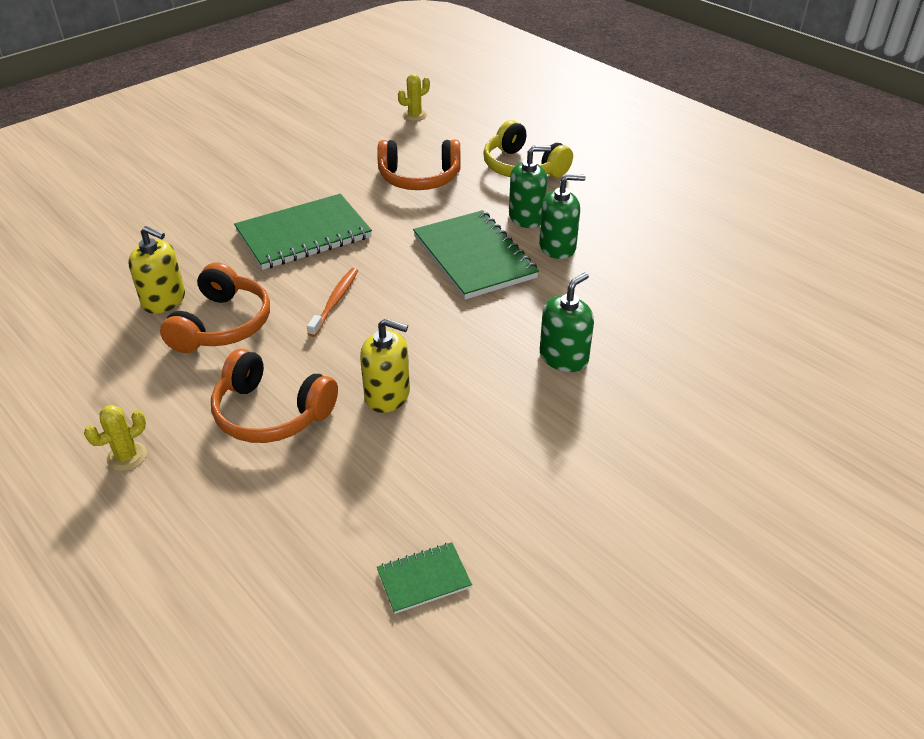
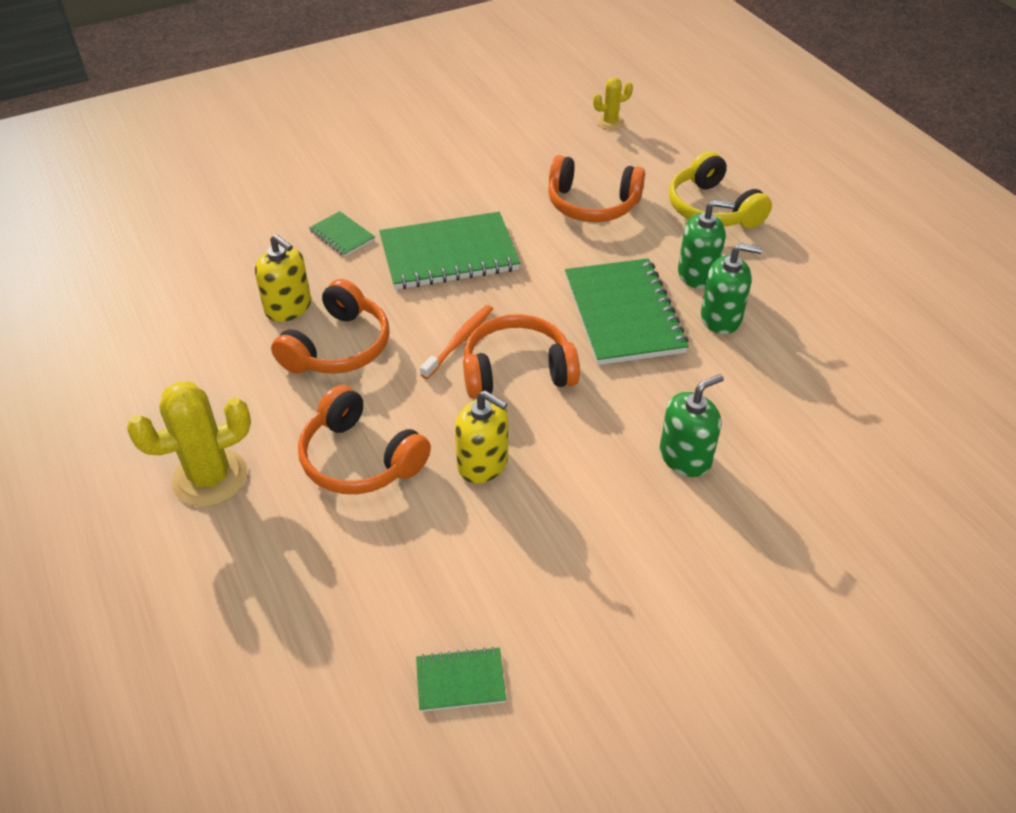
camera: 15 degrees right, 5 degrees up
(127, 456) = (210, 478): yellow cactus -> yellow cactus, size x1.88
(199, 234) = (342, 235): none -> green notebook
(394, 316) = (517, 370): none -> orange headphones

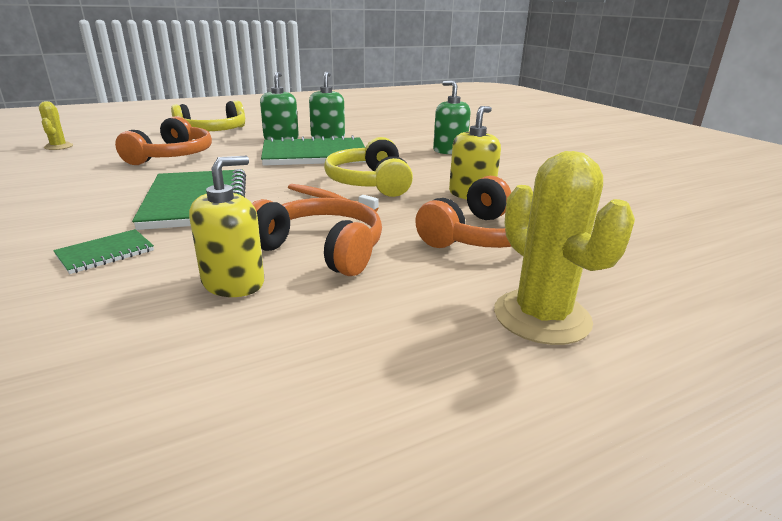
camera: 90 degrees left, 20 degrees down
(460, 681) = (665, 203): green notebook -> none
(517, 370) = (369, 183): orange headphones -> yellow headphones

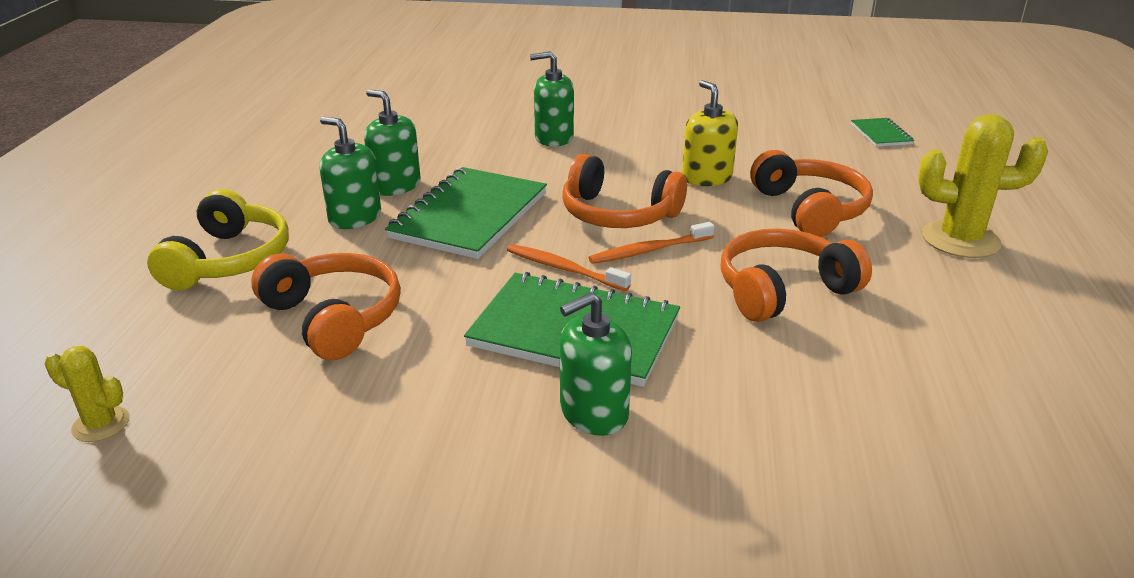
camera: 55 degrees left, 5 degrees up
(100, 224) = (593, 412): none -> green soap dispenser
(105, 253) = (696, 417): green notebook -> green notebook (881, 134)
(233, 282) = (825, 350): yellow soap dispenser -> none
(275, 185) = (564, 269): none -> orange toothbrush
(369, 183) = (618, 214): yellow headphones -> orange headphones

